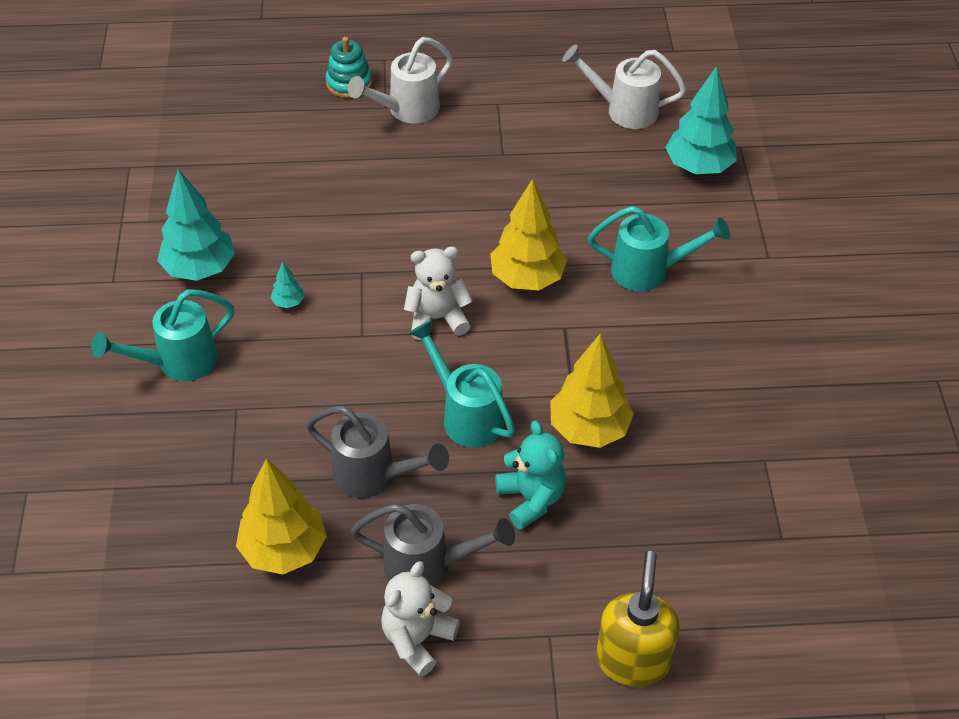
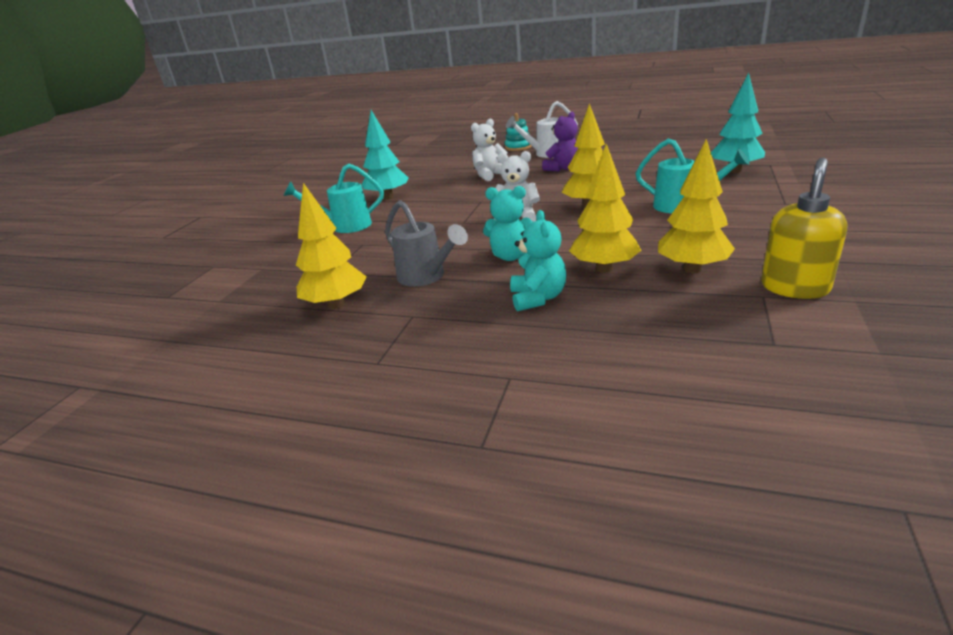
camera: 25 degrees right, 20 degrees down
(288, 302) = (428, 209): turquoise tree -> none
(417, 639) = (394, 363): white teddy bear -> white teddy bear (490, 175)
(428, 565) = (433, 324): grey watering can -> none
(452, 162) = (563, 168): none -> purple teddy bear
(466, 415) = (511, 256): turquoise watering can -> turquoise teddy bear
(623, 110) = (686, 153): white watering can -> none
(632, 660) = (583, 407): yellow soap dispenser -> yellow soap dispenser (794, 287)
(686, 418) = (692, 269): none -> yellow tree

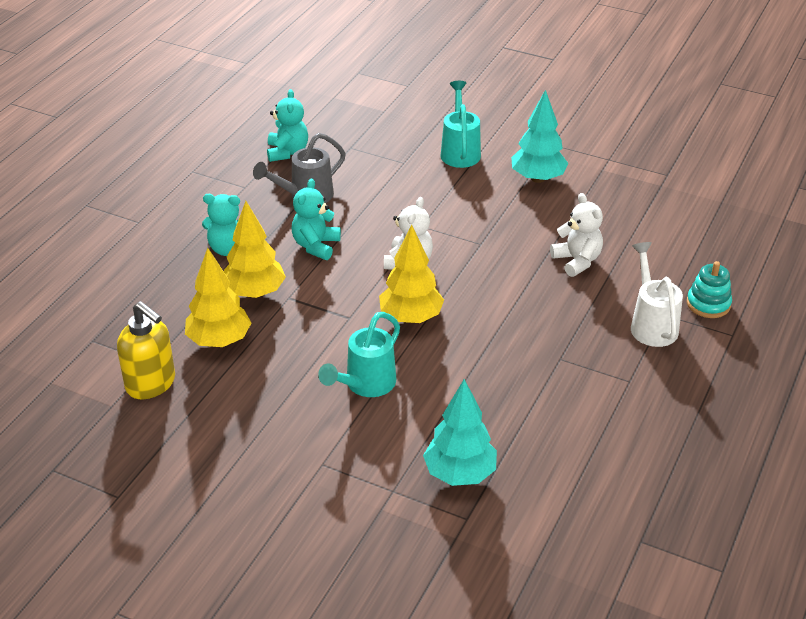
camera: 95 degrees right, 10 degrees up
(336, 304) = (287, 152): yellow tree -> turquoise teddy bear
(563, 168) = (568, 326): purple teddy bear -> none

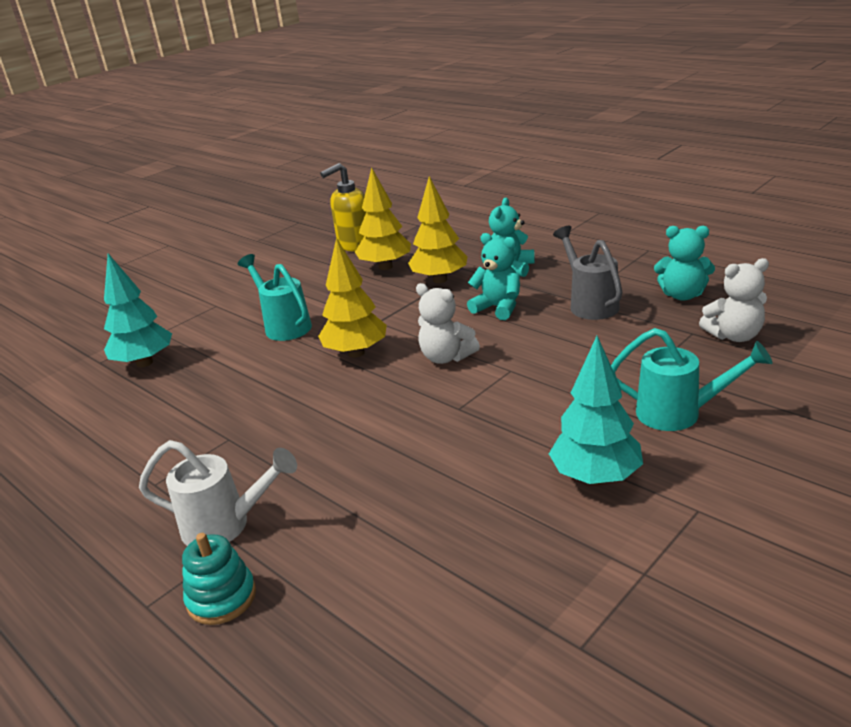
camera: 110 degrees right, 10 degrees down
(577, 261) = (386, 482): white teddy bear -> white teddy bear (734, 336)

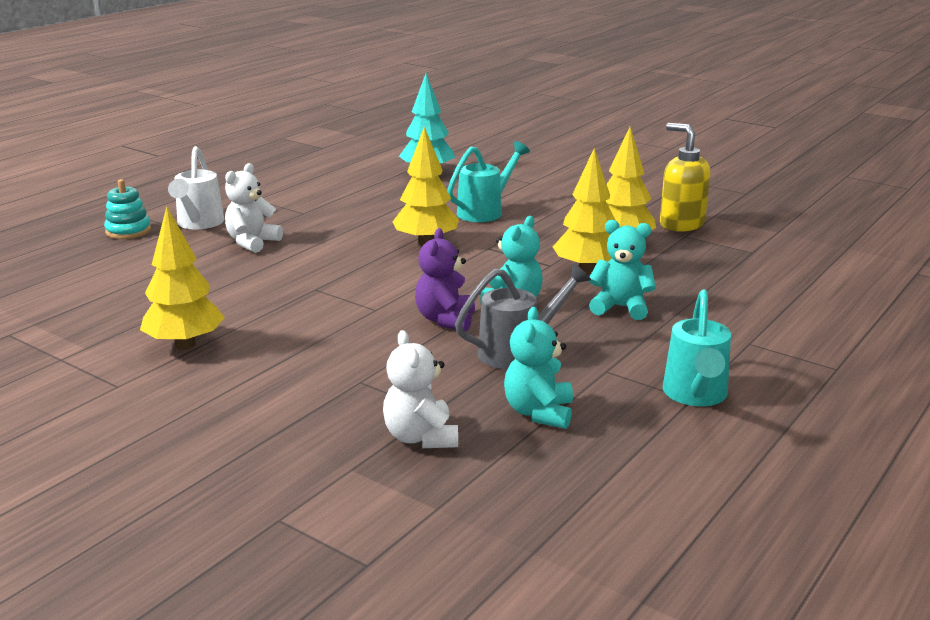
camera: 80 degrees right, 5 degrees down
(446, 357) = (408, 280): white teddy bear -> white teddy bear (252, 242)
(533, 335) = (445, 320): none -> purple teddy bear
(596, 477) = (185, 344): turquoise tree -> yellow tree
(679, 413) = (265, 389): turquoise watering can -> turquoise watering can (695, 396)

